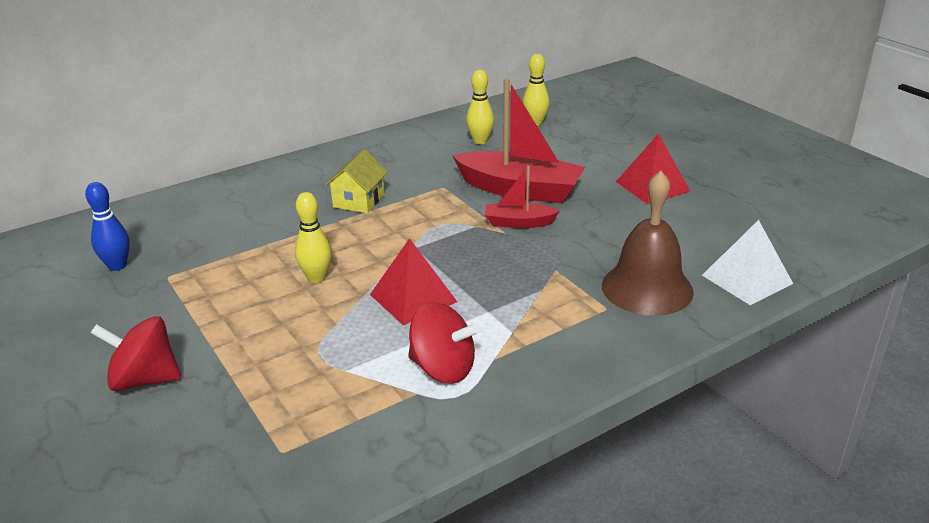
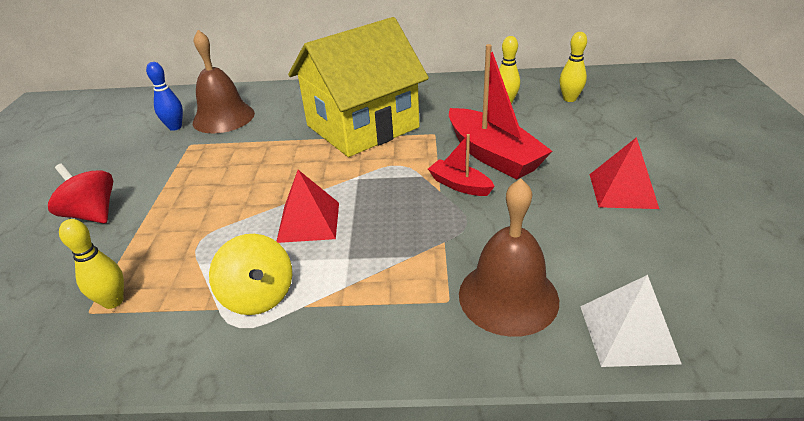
camera: 35 degrees right, 5 degrees up
(172, 238) = (223, 117): none -> brown bell
(316, 278) = (267, 178): yellow bowling pin -> yellow bowling pin (113, 301)
(359, 201) = (362, 126): yellow house -> yellow house, size x2.48
(443, 368) = (258, 296): red spinning top -> yellow spinning top

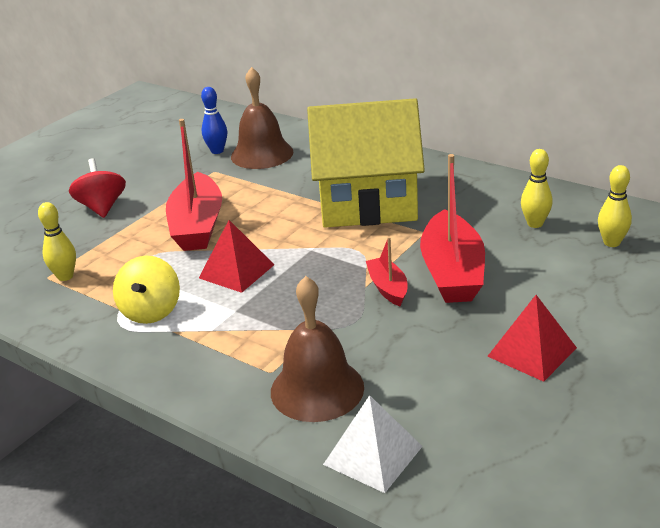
camera: 35 degrees right, 5 degrees down
(223, 195) = (197, 226): none -> red boat

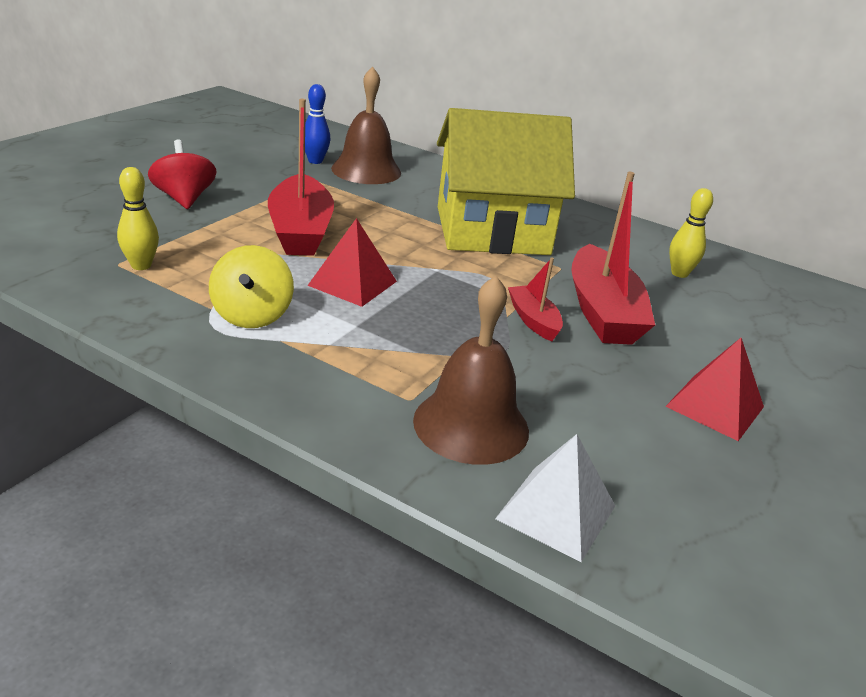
camera: 10 degrees left, 0 degrees up
(611, 243) = (766, 301): yellow bowling pin -> none

